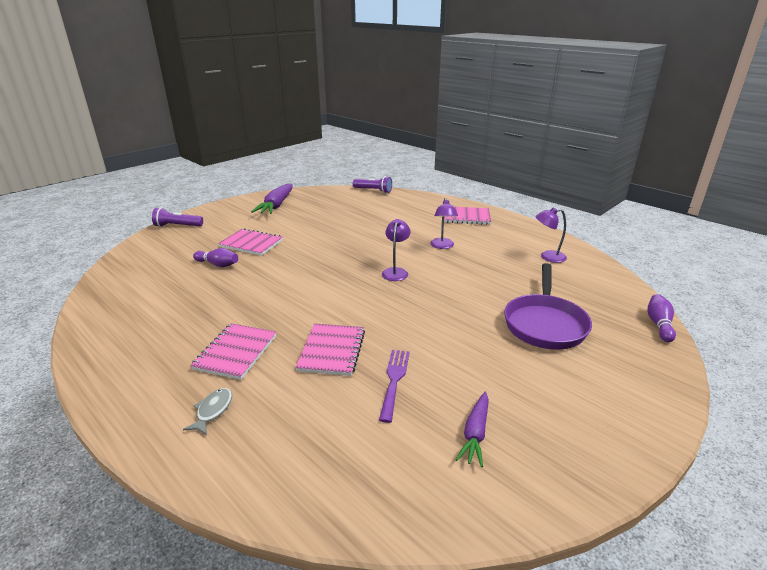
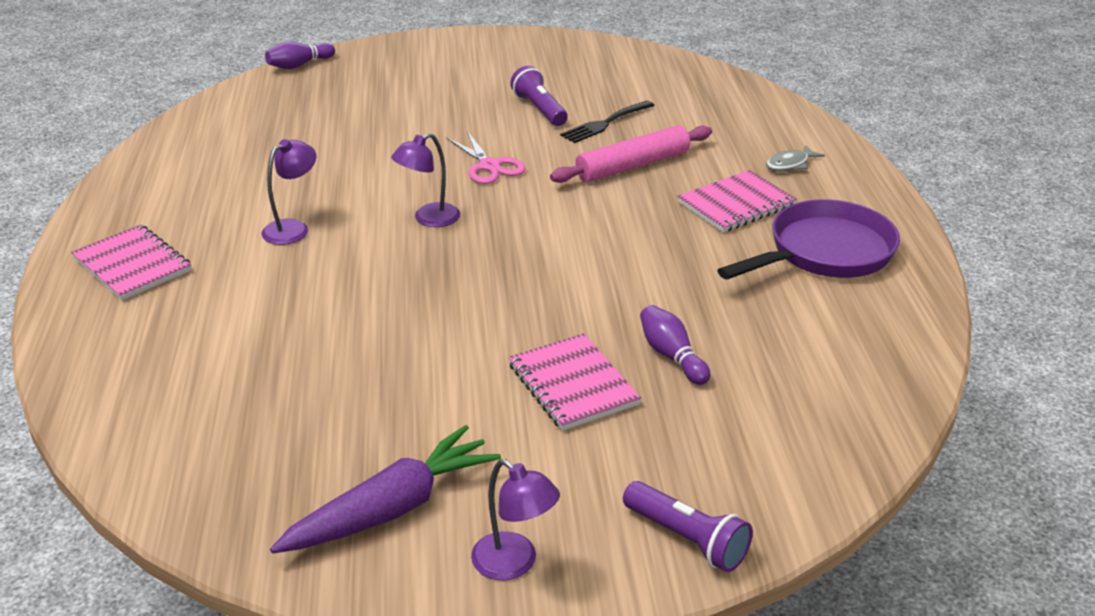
camera: 140 degrees left, 5 degrees up
(332, 351) = (633, 166): pink notebook -> pink rolling pin
(373, 190) = (106, 446): purple flashlight -> purple flashlight (539, 109)
(394, 380) = (605, 123): purple fork -> black fork
(415, 310) = (489, 166): none -> pink scissors
(475, 433) = (592, 77): purple carrot -> none
(545, 324) = (391, 104): purple pan -> purple pan (824, 252)
(547, 257) = (211, 153): purple lamp -> purple lamp (514, 564)

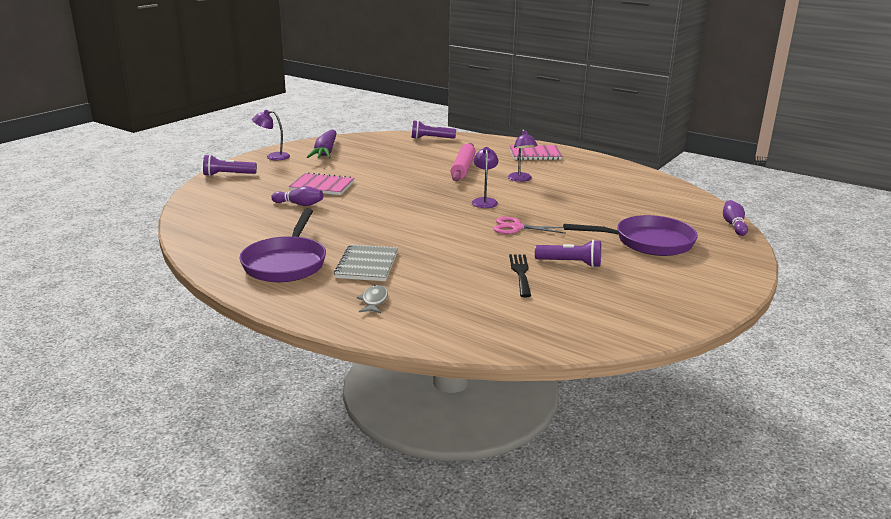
camera: 130 degrees right, 10 degrees down
(132, 423) = (431, 138): none -> purple flashlight
(419, 90) = (648, 242): none -> purple pan
(633, 166) = (455, 258): pink rolling pin -> pink rolling pin (463, 168)
(736, 204) = (367, 265): pink notebook -> grey notebook

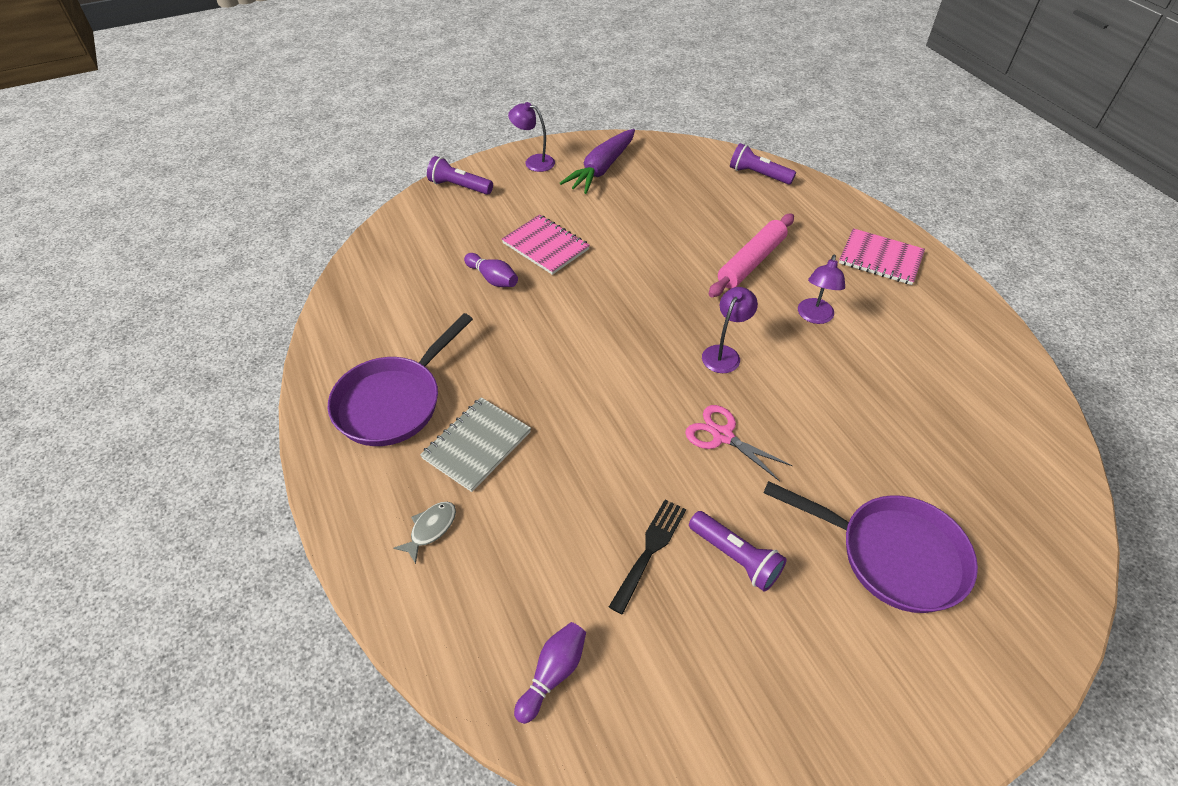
camera: 30 degrees right, 25 degrees up
(733, 225) = (1075, 569): purple bowling pin -> purple bowling pin (553, 674)

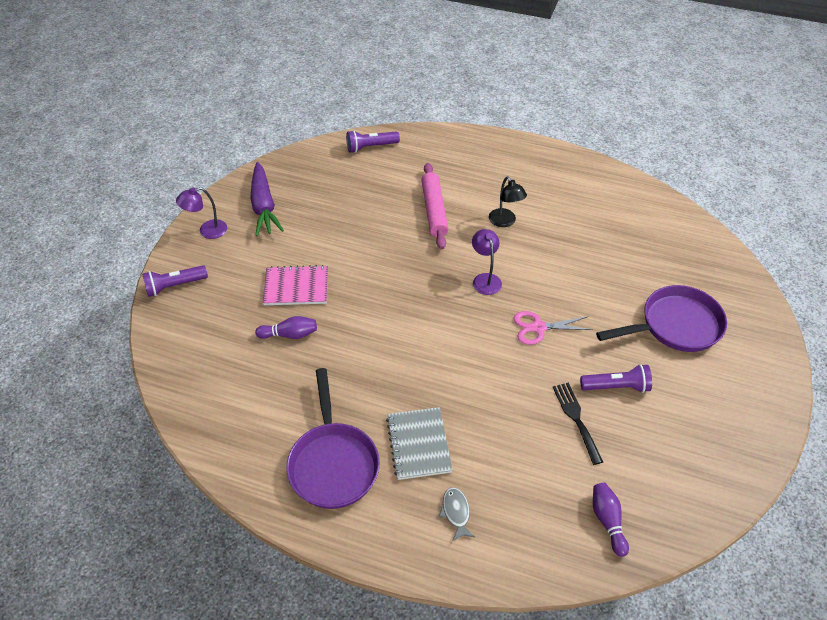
camera: 45 degrees left, 0 degrees up
(814, 317) = (505, 222): purple lamp -> black lamp
(880, 258) = (498, 161): pink notebook -> none

